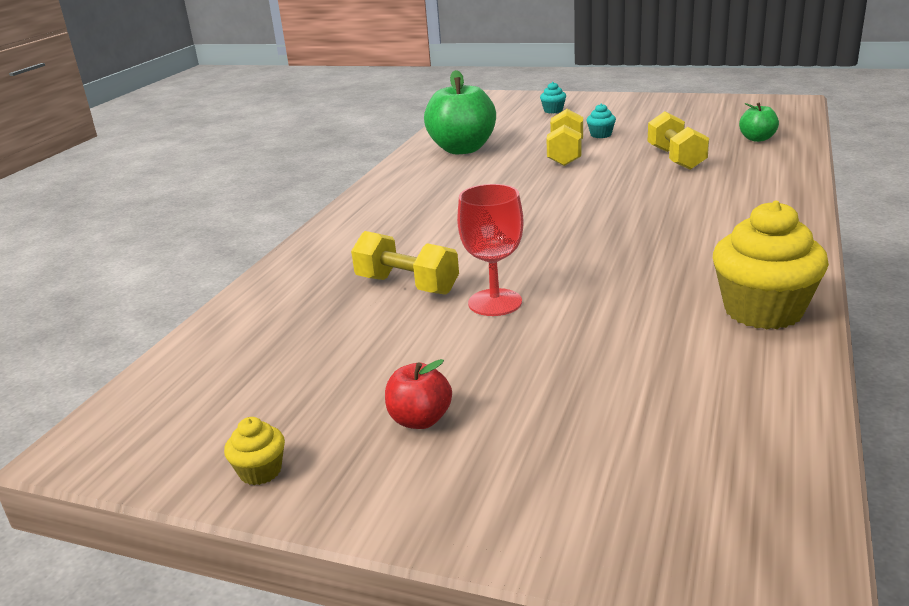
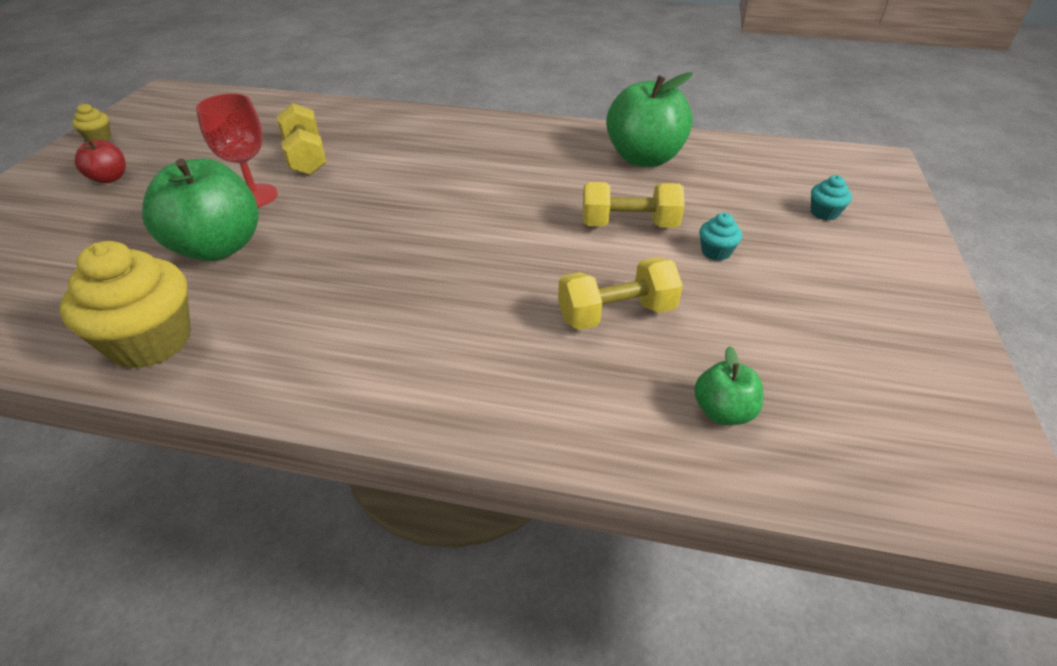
camera: 80 degrees right, 15 degrees up
(407, 285) = (306, 157): yellow dumbbell -> yellow dumbbell turned 45 degrees counterclockwise
(602, 306) = (218, 247): none -> green apple

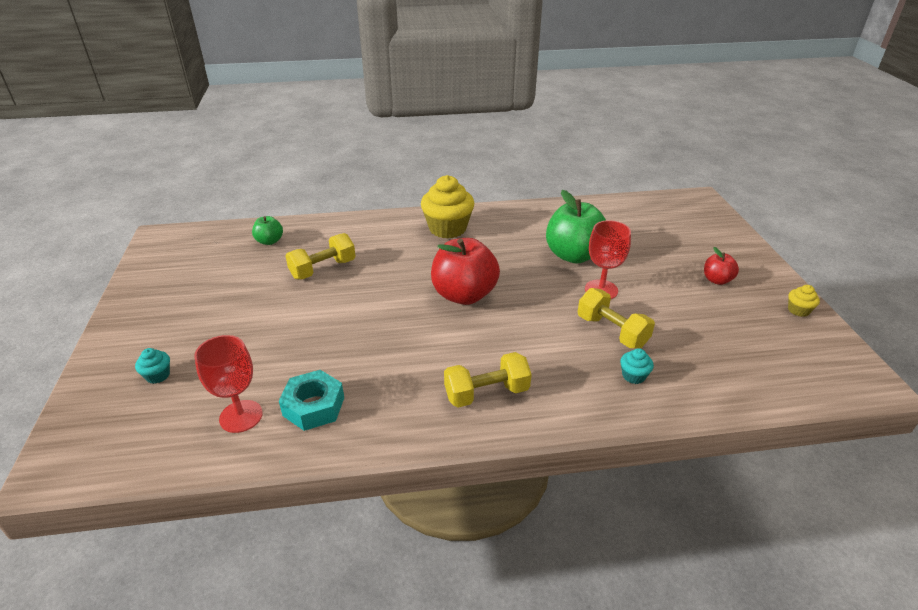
camera: 160 degrees right, 5 degrees down
(151, 341) = (542, 215): yellow cupcake -> yellow cupcake (447, 228)
(426, 226) = (464, 295): none -> red apple
(629, 225) = (321, 327): yellow dumbbell -> yellow dumbbell (486, 393)
(644, 158) = (313, 406): green apple -> turquoise nut
(715, 164) = (241, 416): none -> red goblet
(716, 252) = (258, 319): turquoise cupcake -> turquoise cupcake (633, 376)

